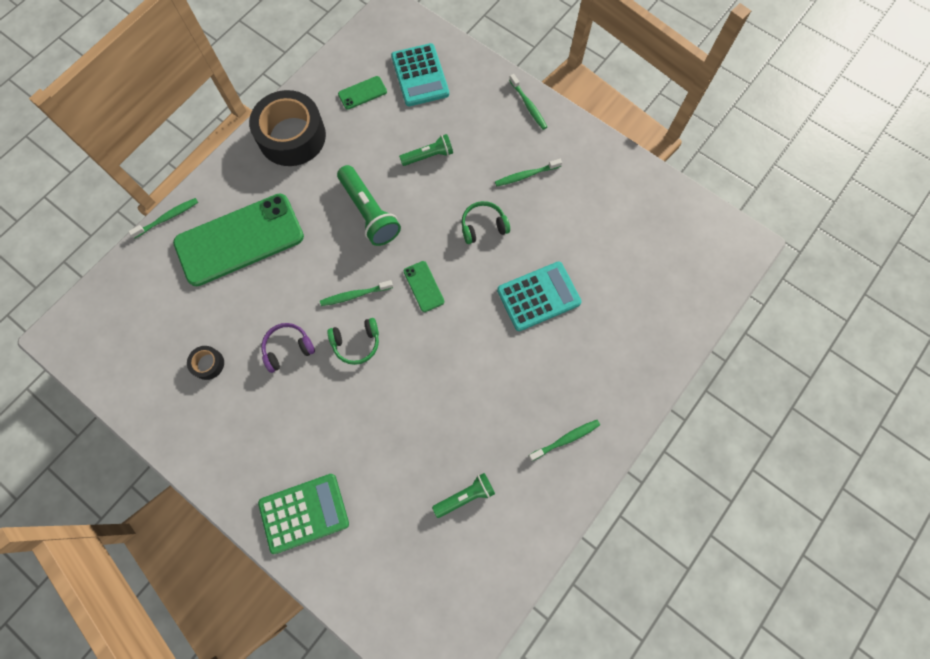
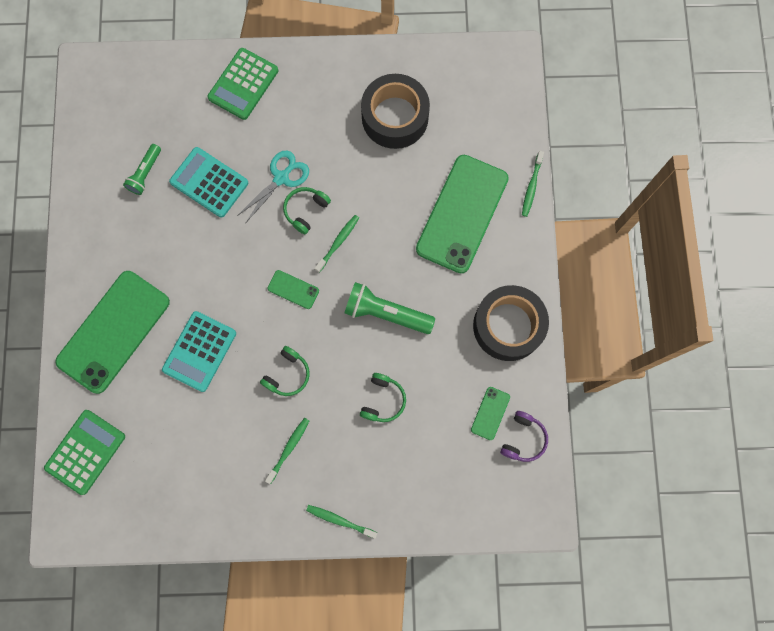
camera: 140 degrees right, 5 degrees up
(208, 364) = (395, 117): black tape -> black tape, size x2.38
(288, 349) = (350, 169): purple headphones -> purple headphones (523, 439)
(351, 389) = (281, 178): none -> turquoise scissors
(420, 75) = (458, 472): turquoise calculator -> turquoise calculator (209, 182)
(428, 156) = (383, 400): green flashlight -> green headphones
(565, 439) = (103, 262): green toothbrush -> none
(599, 369) = (113, 331): none -> green phone
(688, 289) = (85, 452): none -> green calculator

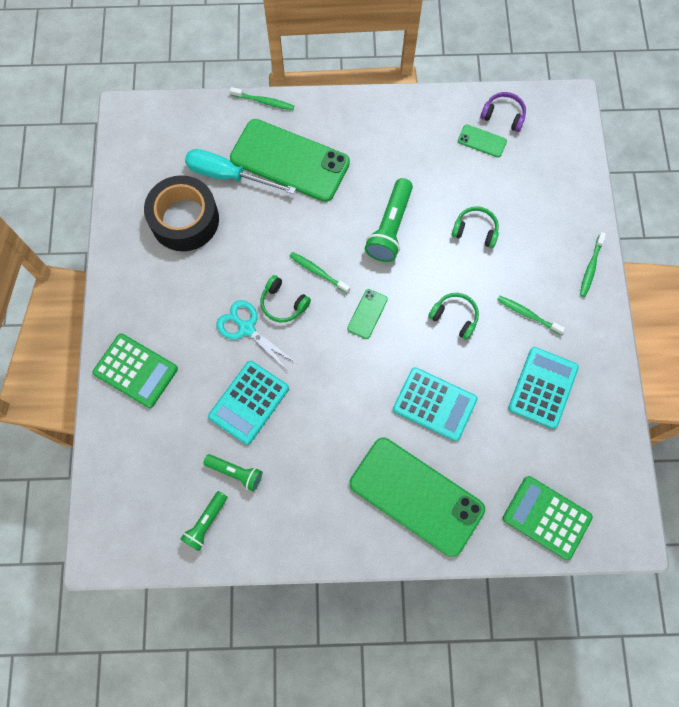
camera: 90 degrees left, 5 degrees down
(103, 150) = (206, 523): none -> green flashlight
(211, 458) = (543, 387): none -> turquoise calculator
(444, 155) = (228, 175): none -> turquoise screwdriver
(508, 326) = (400, 125): black tape -> none

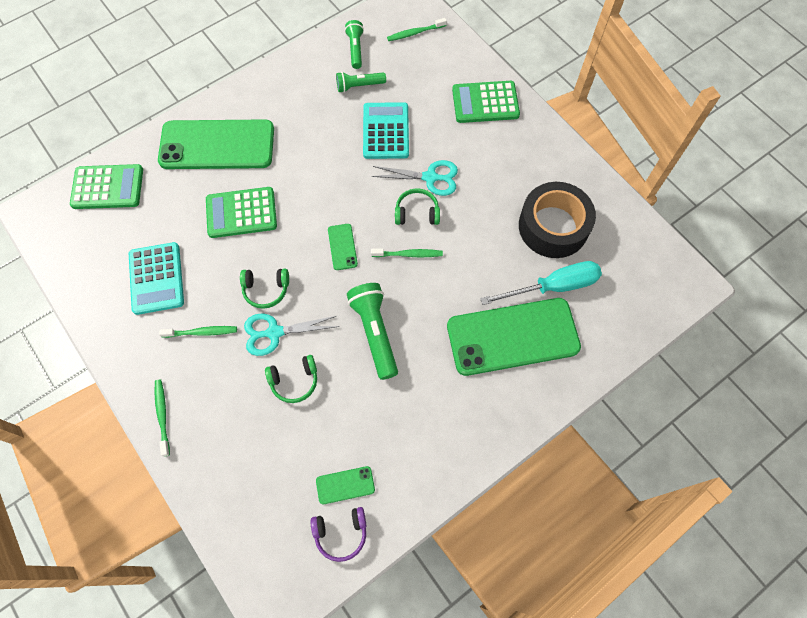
camera: 145 degrees right, 5 degrees down
(264, 101) = (587, 380): green toothbrush -> green toothbrush (415, 33)
(434, 404) = (241, 213): turquoise calculator -> green calculator
(468, 277) = (274, 332): none -> turquoise scissors

